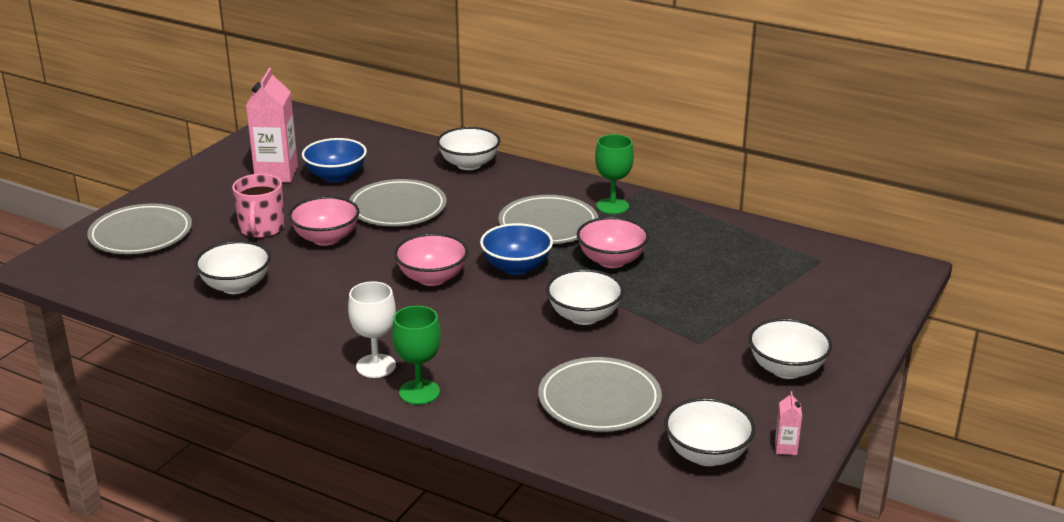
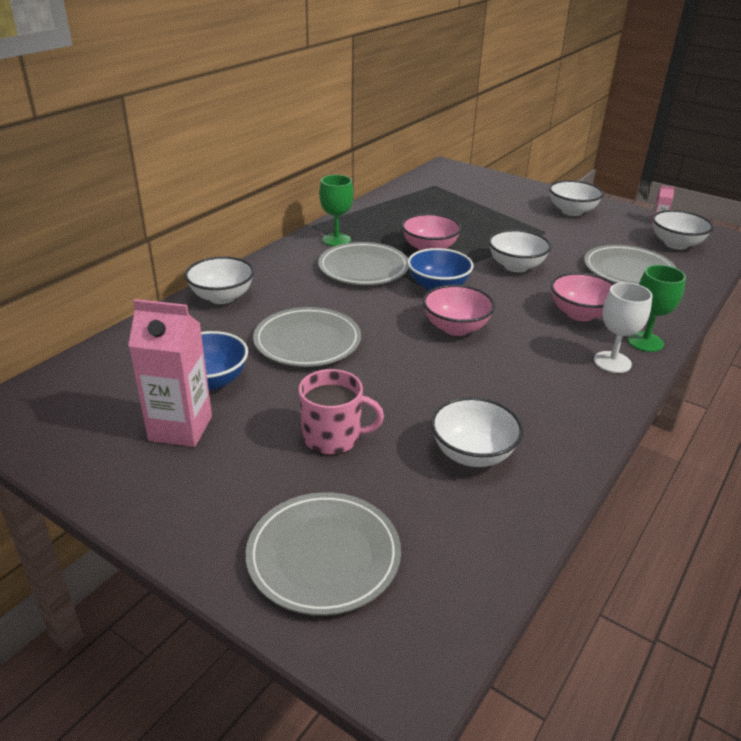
camera: 85 degrees left, 5 degrees up
(326, 238) = (367, 388): pink bowl -> pink bowl (580, 314)

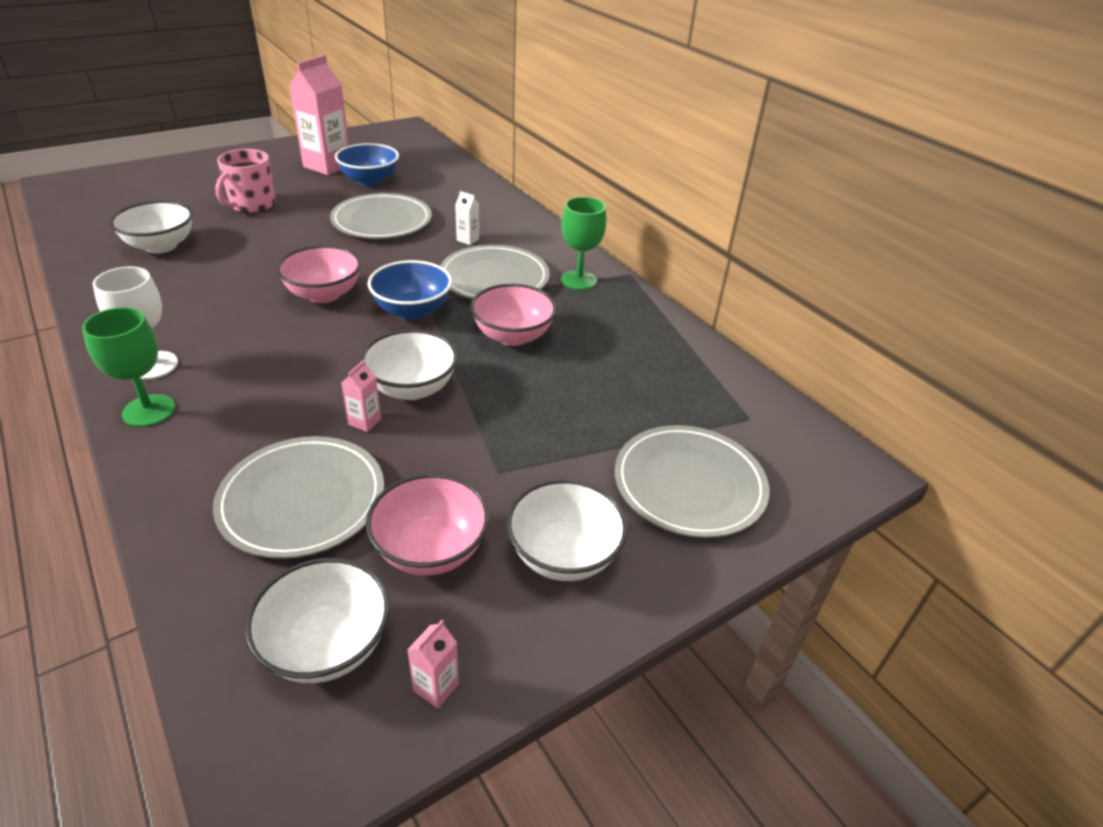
camera: 110 degrees right, 5 degrees up
(222, 297) = (492, 202): white bowl -> none
(309, 292) = (468, 239): none -> white carton
(324, 556) = (162, 182): grey plate -> grey plate (689, 485)
(559, 272) = (365, 421): none -> pink carton
(580, 314) = (256, 388): pink bowl -> pink bowl (431, 550)

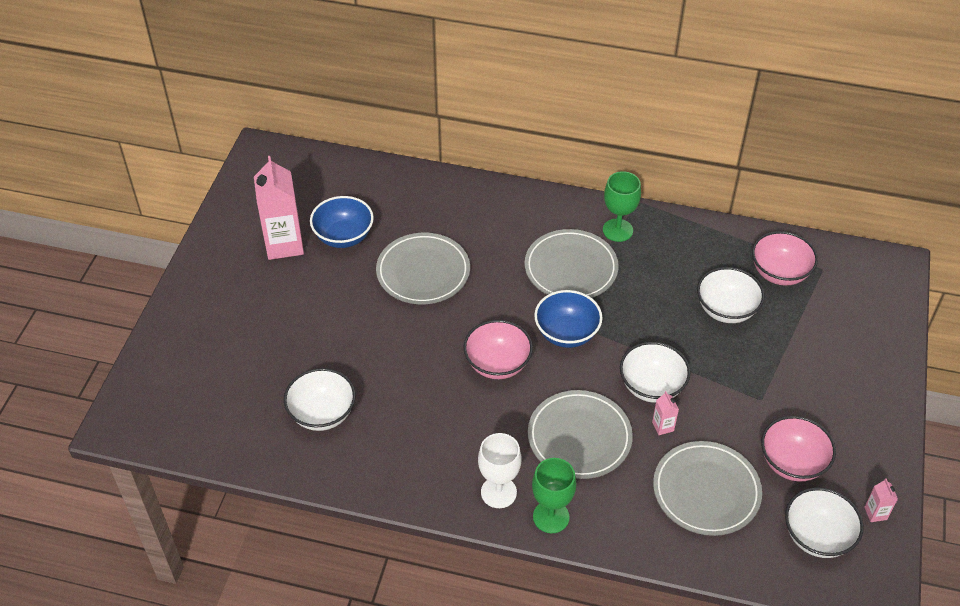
camera: 40 degrees left, 10 degrees up
(252, 205) = (308, 328): pink mug -> none
(468, 239) = (503, 245): white carton -> none
(513, 336) = (646, 306): pink bowl -> pink bowl (779, 273)
(563, 555) = (843, 417): white bowl -> white bowl (726, 310)
(689, 485) = (844, 334): grey plate -> grey plate (579, 437)

